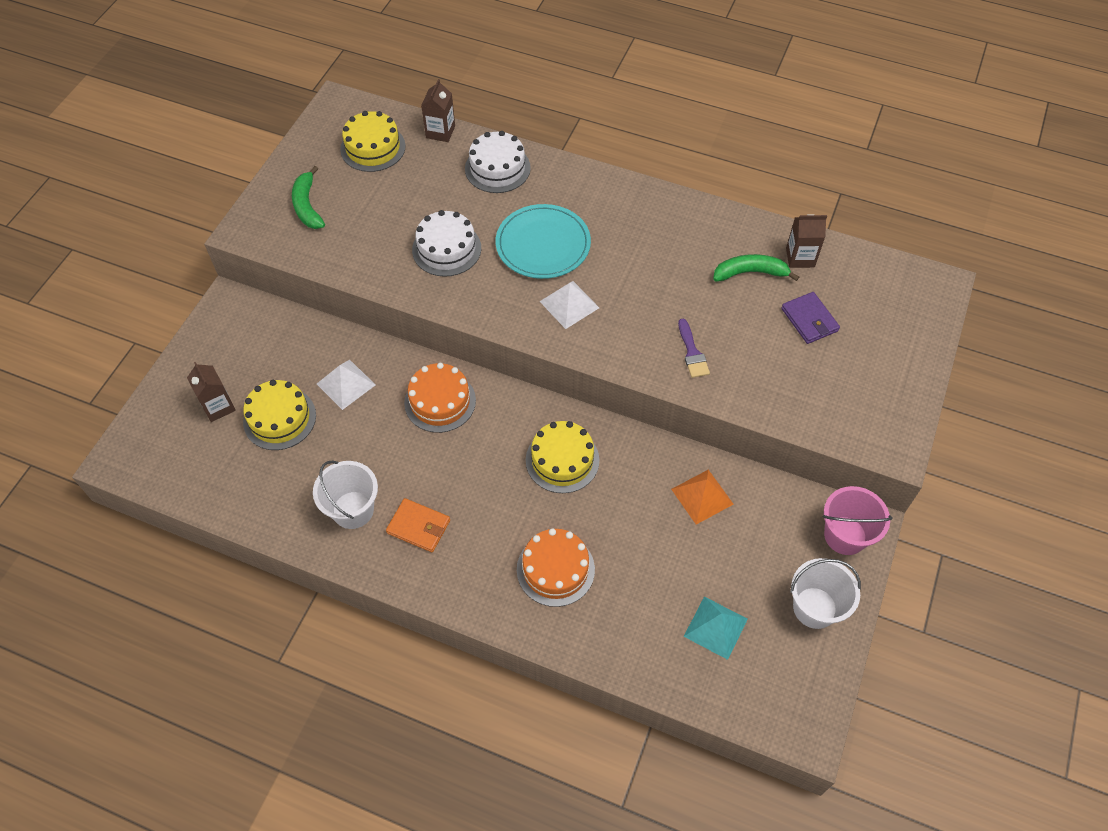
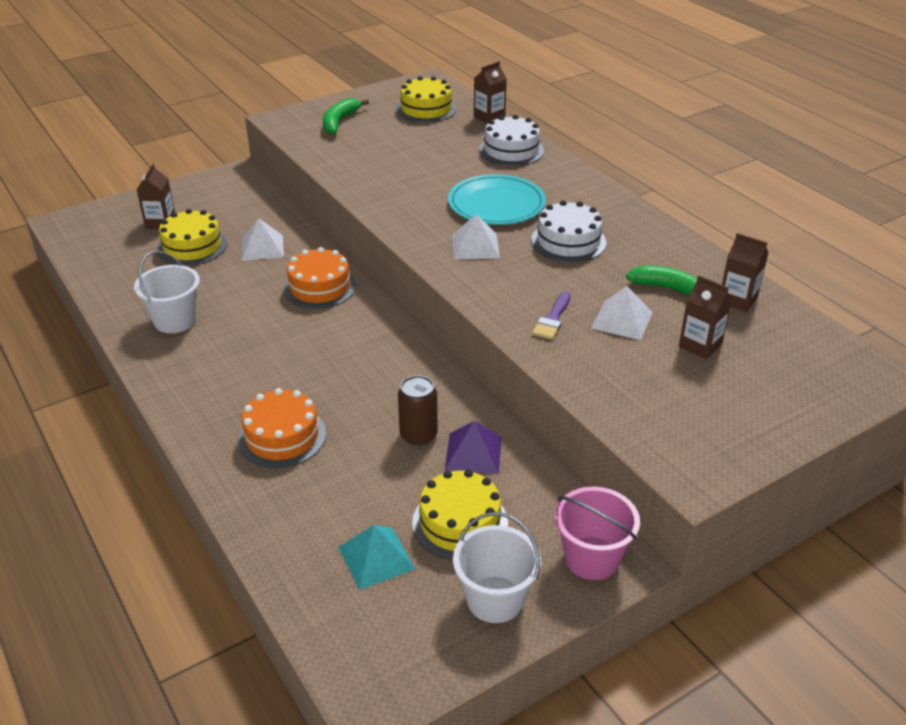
camera: 35 degrees right, 20 degrees down
(418, 527) = (209, 354): orange wallet -> none
(446, 249) = (413, 179): white cake -> white cake (568, 241)
(562, 460) = (374, 367): yellow cake -> yellow cake (460, 522)
(651, 504) = (418, 435): none -> brown can
(702, 496) = (473, 453): orange pyramid -> purple pyramid
(739, 324) = (622, 320): none -> white pyramid
(809, 320) = (700, 345): purple wallet -> brown carton

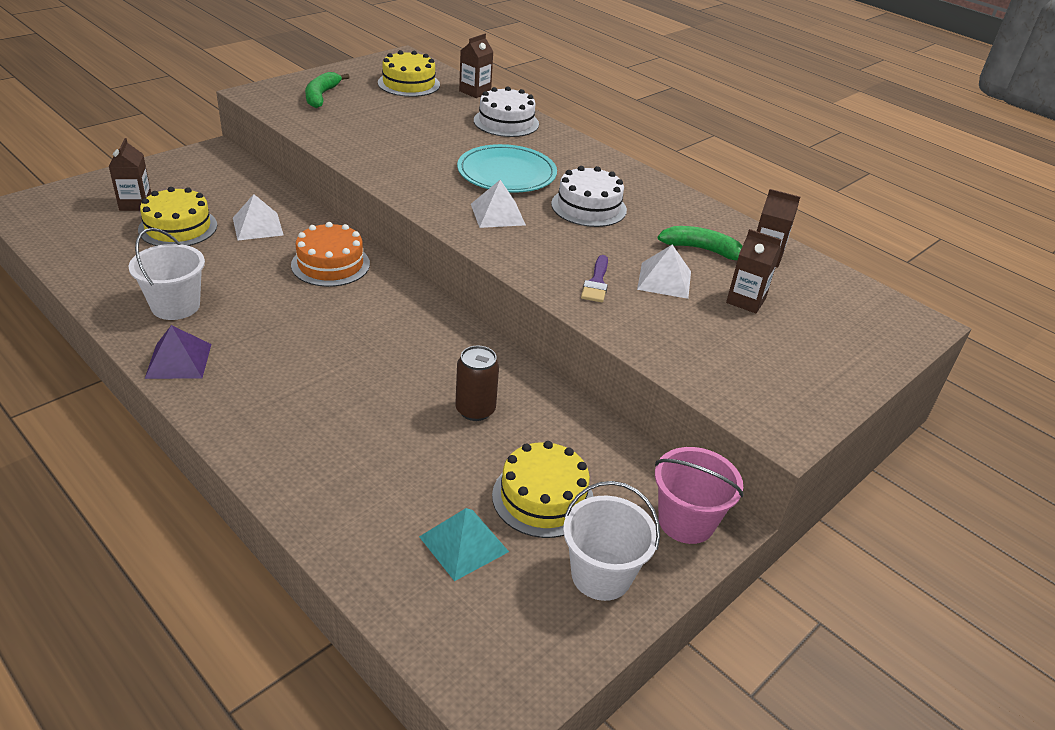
camera: 15 degrees left, 0 degrees up
(282, 436) = (327, 422): orange cake -> none
(473, 453) = (537, 424): purple pyramid -> purple pyramid (179, 361)

